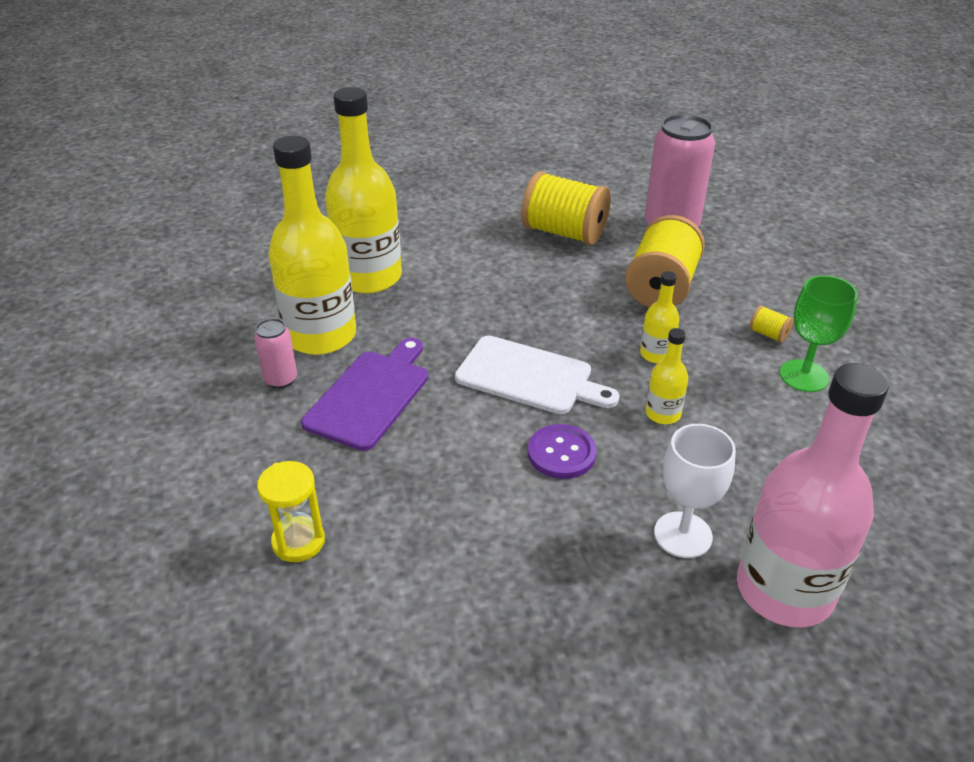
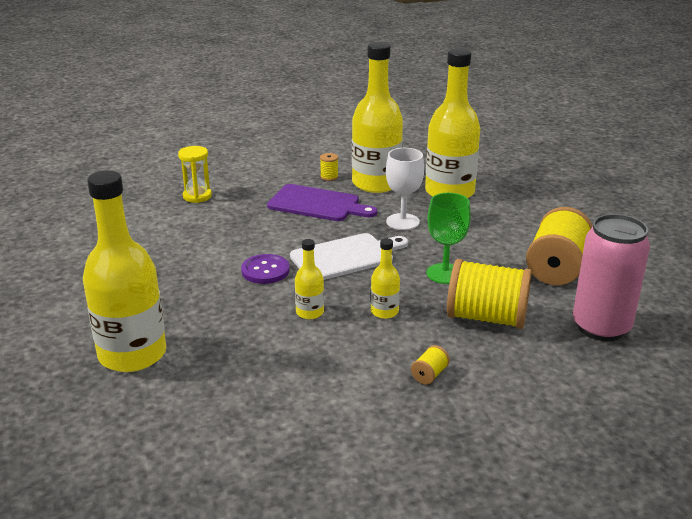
camera: 85 degrees right, 10 degrees down
(281, 380) = (329, 177): pink can -> yellow spool
(529, 377) = (345, 257): white cutting board -> white cutting board turned 135 degrees counterclockwise
(683, 535) = (187, 316): white goblet -> white goblet (402, 222)
(784, 590) = (132, 354): pink bottle -> yellow bottle
(804, 376) = (369, 390): green goblet -> green goblet (445, 273)

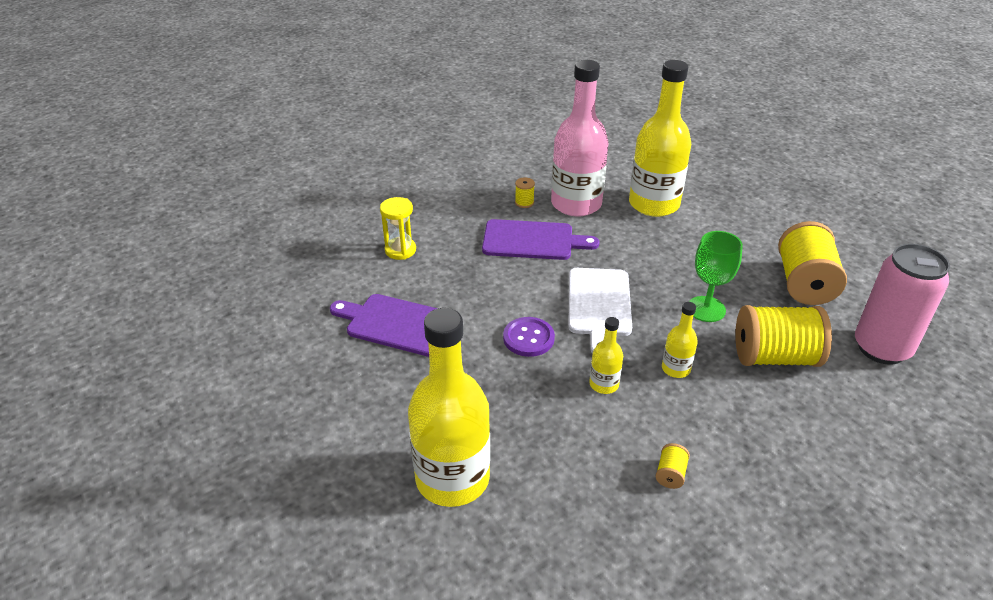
camera: 15 degrees left, 10 degrees up
(160, 245) = (398, 324): none -> purple cutting board
(345, 257) = (599, 305): white cutting board -> white cutting board turned 135 degrees clockwise
(376, 183) = (576, 204): yellow bottle -> pink bottle
(402, 222) = (630, 250): white goblet -> none
(429, 375) = (761, 439): yellow spool -> yellow spool (670, 474)

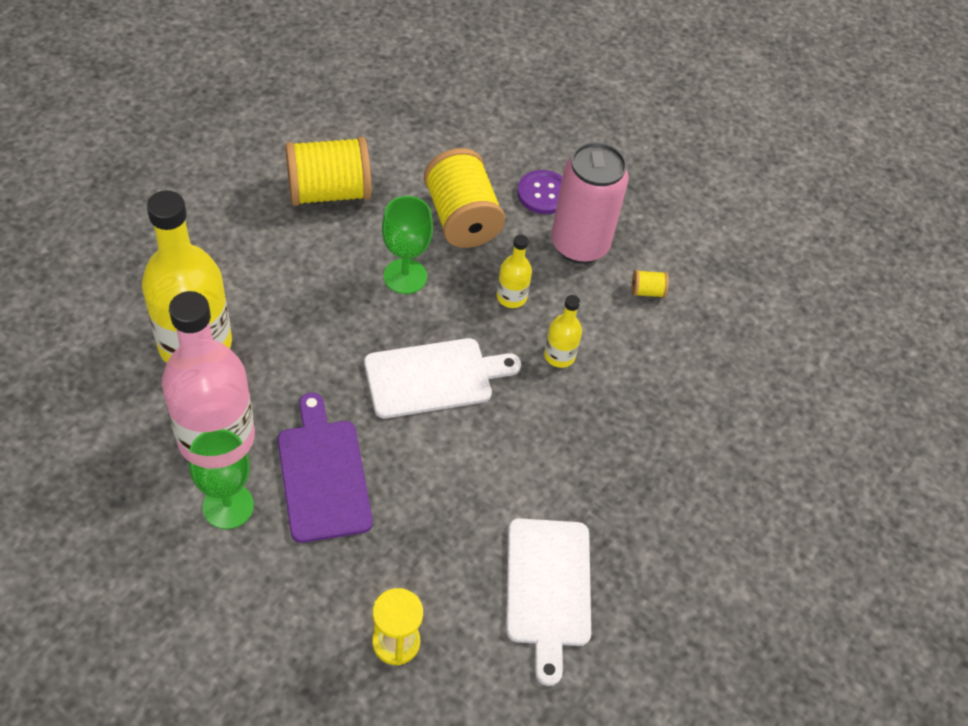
camera: 115 degrees left, 15 degrees up
(398, 324) = (548, 588): purple cutting board -> white cutting board
(452, 478) = (735, 460): yellow bottle -> none
(524, 202) = (228, 506): yellow spool -> green goblet
(528, 338) = (517, 438): purple button -> purple button (543, 194)
(881, 348) = (417, 138): pink can -> pink can (579, 245)

